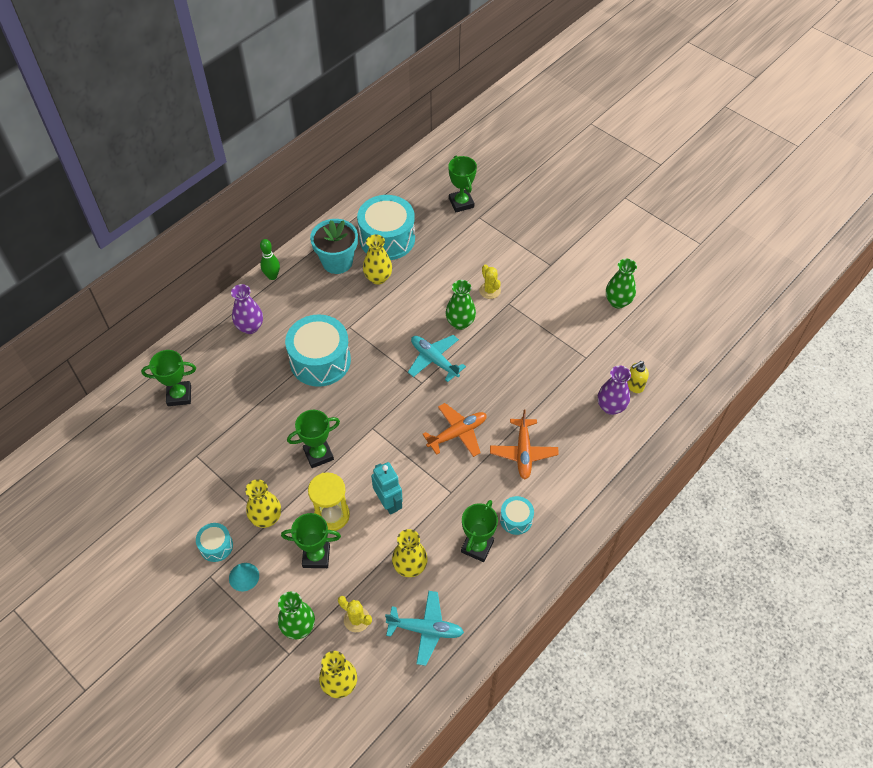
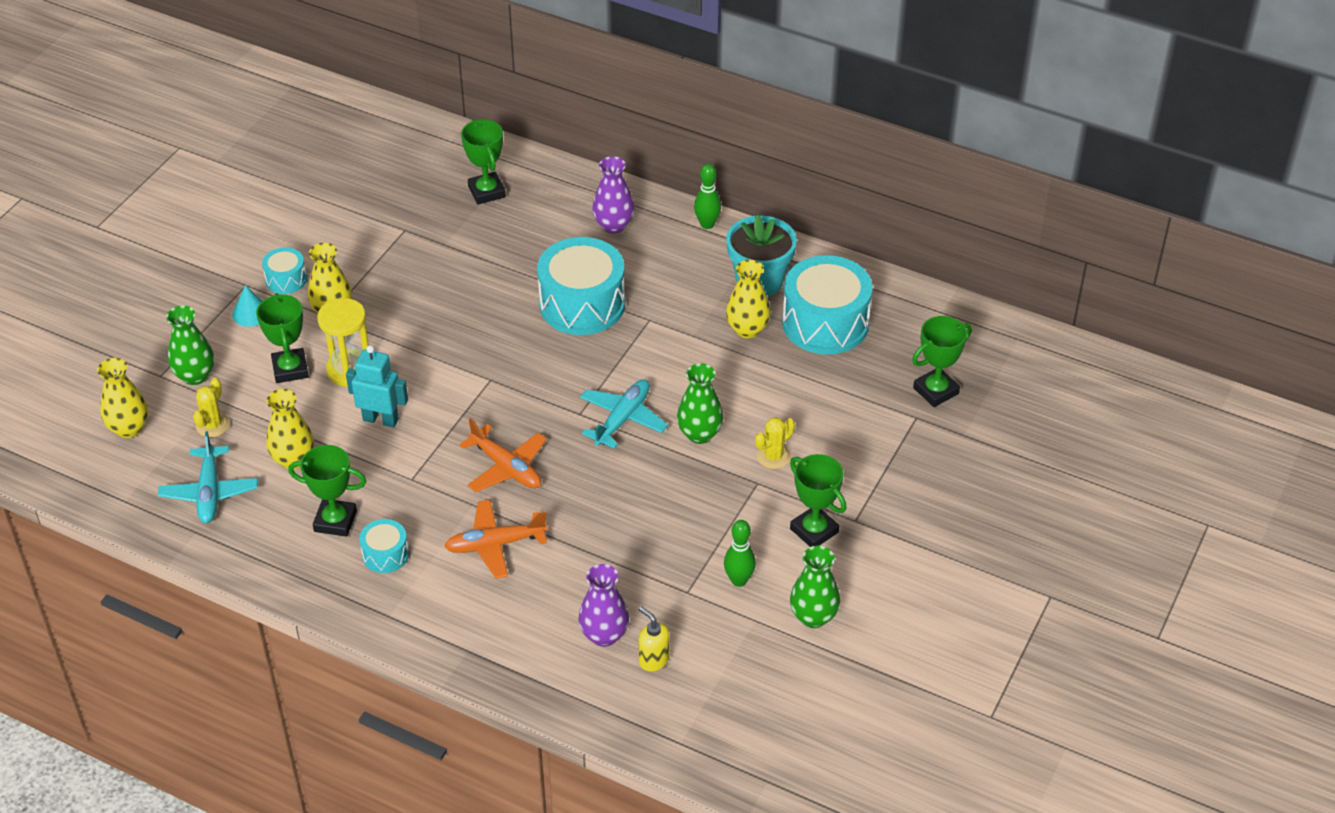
camera: 75 degrees right, 10 degrees down
(318, 454) = (435, 337): green trophy -> green trophy (814, 530)
(388, 502) = (381, 419): turquoise robot -> turquoise robot turned 120 degrees counterclockwise
(583, 330) = (739, 580): none -> green bowling pin

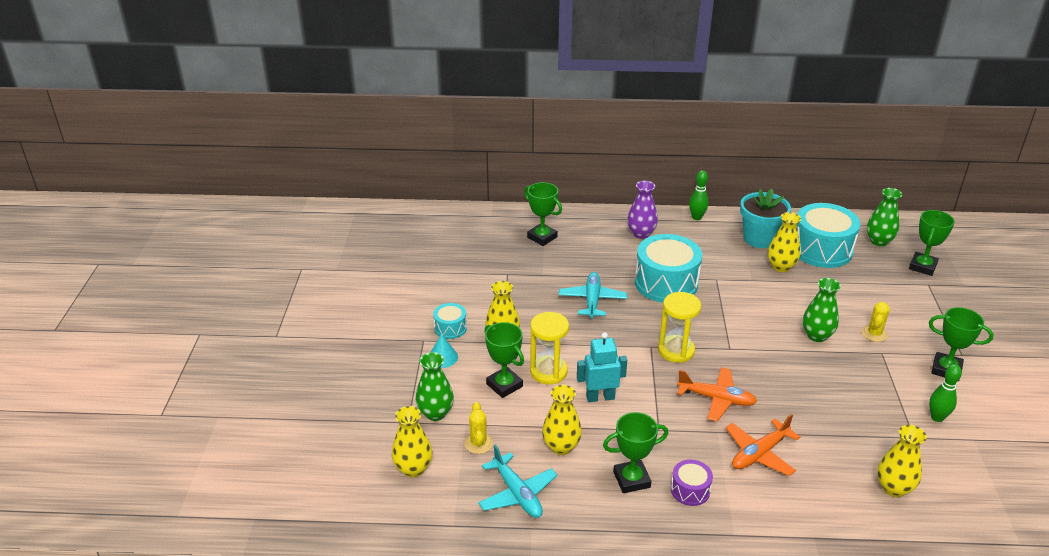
camera: 25 degrees left, 10 degrees down
(385, 554) = (690, 490): turquoise drum -> purple drum
(514, 395) = (676, 351): none -> yellow hourglass
(604, 635) = (893, 488): purple vase -> yellow vase
(623, 419) = (760, 342): turquoise plane -> turquoise plane (592, 300)
(653, 660) = (942, 492): yellow soap dispenser -> none
(813, 617) = (1005, 423): green vase -> green vase (879, 241)

